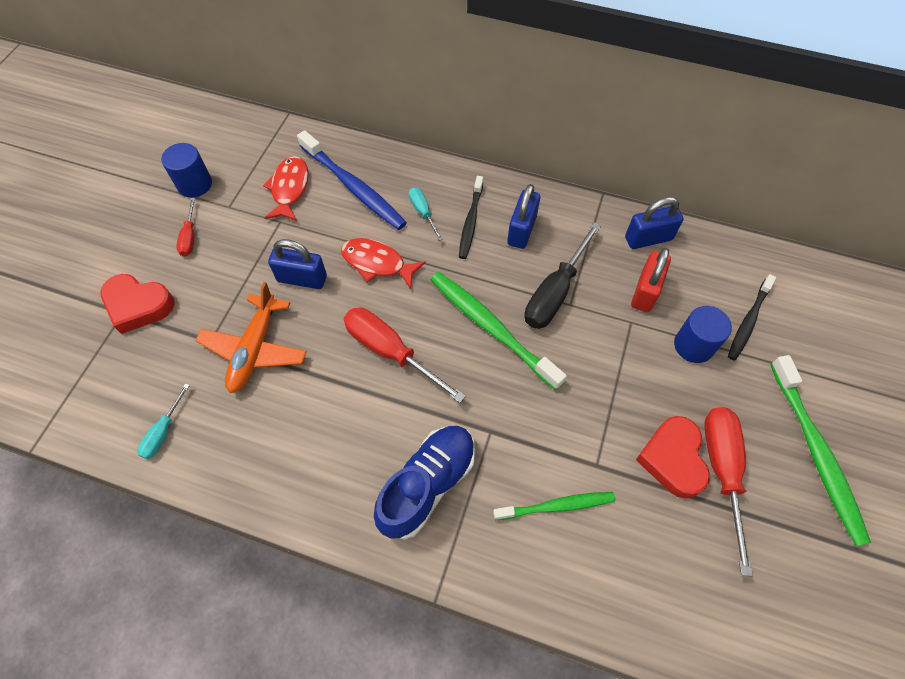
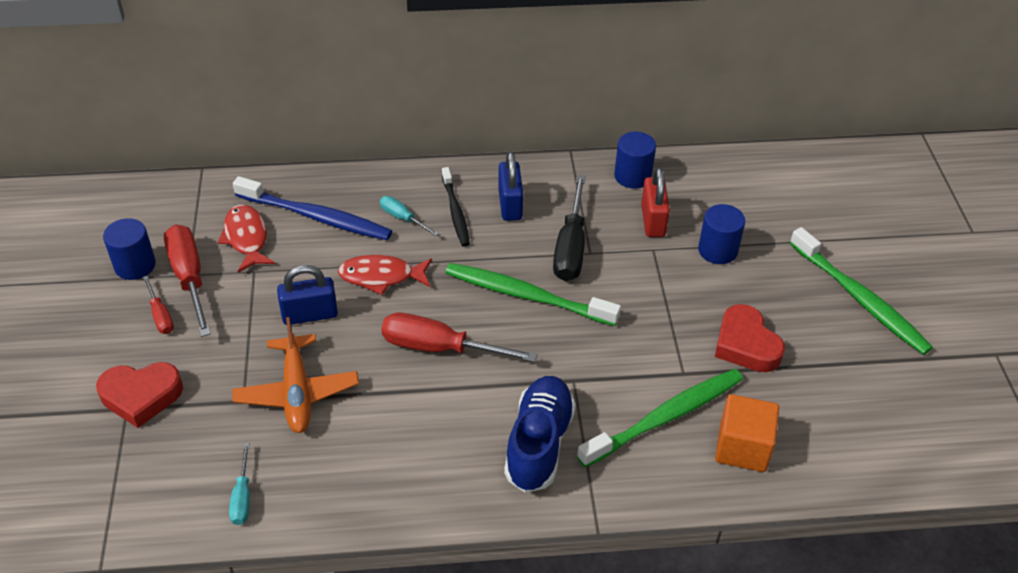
camera: 25 degrees left, 15 degrees down
(557, 506) = (666, 417): green toothbrush -> green toothbrush, size x1.62
(615, 571) = (742, 447): none -> orange cube
(648, 238) = (632, 176): blue padlock -> blue cylinder
(722, 471) = (791, 339): red screwdriver -> red screwdriver (189, 278)
(748, 321) = (754, 216): black toothbrush -> none

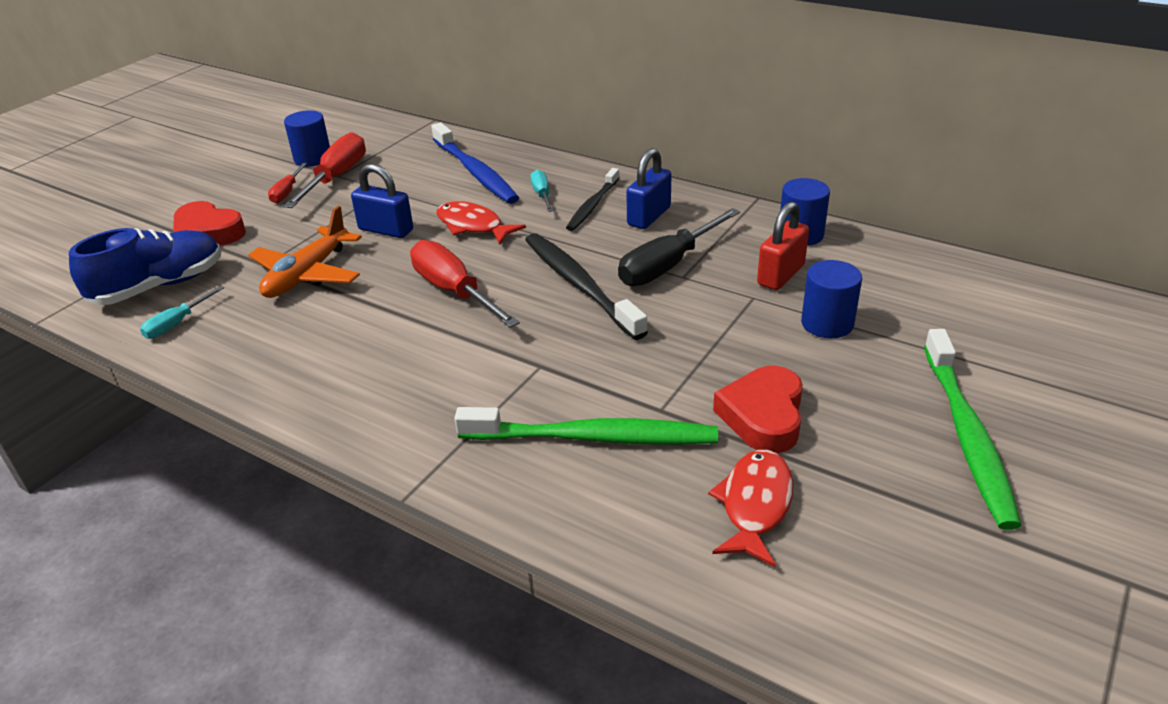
camera: 40 degrees right, 10 degrees down
(246, 238) = (407, 168): red fish -> red fish (754, 505)
(526, 295) = (579, 284): green toothbrush -> black toothbrush
(539, 444) = (443, 399): blue shoe -> blue shoe (159, 286)
(742, 447) = (645, 506): orange cube -> none

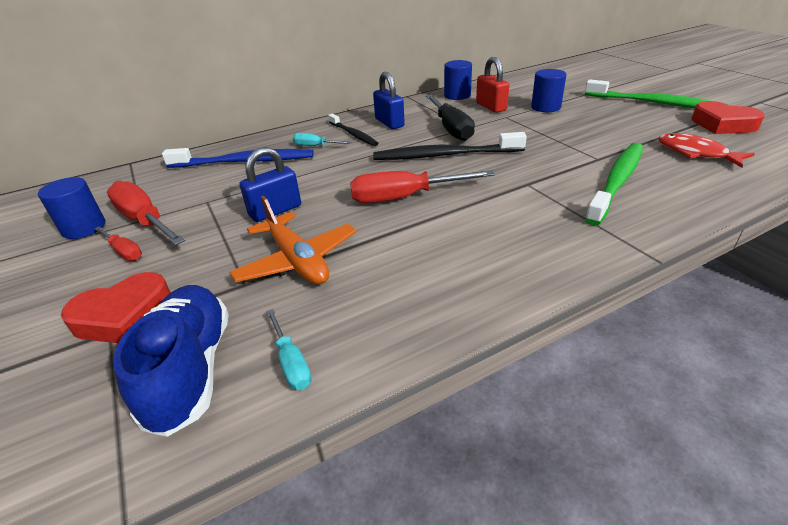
camera: 60 degrees left, 0 degrees up
(473, 226) = (322, 176): red fish -> none
(763, 416) = (618, 136): red heart -> red heart (722, 124)

